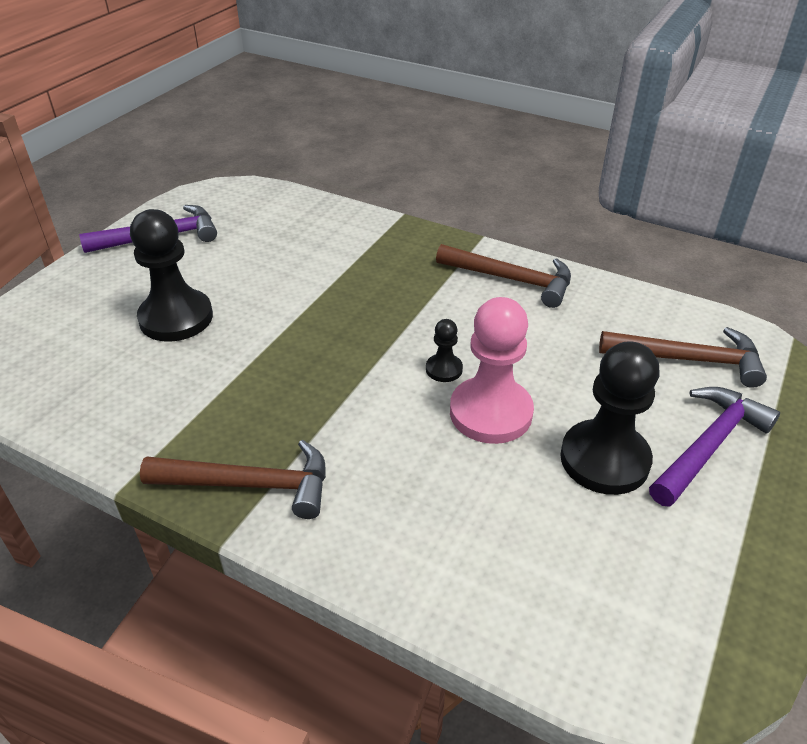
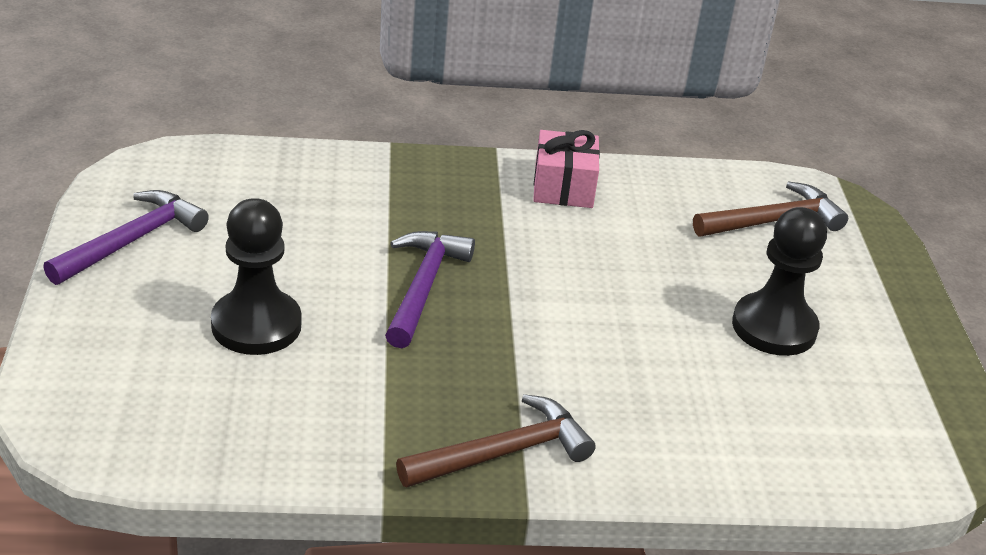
camera: 35 degrees left, 5 degrees down
(444, 369) = (579, 293): black pawn -> none
(490, 412) = (653, 319): pink pawn -> none
(511, 279) = (563, 187): brown hammer -> pink gift
(708, 446) = (840, 290): purple hammer -> purple hammer (423, 287)

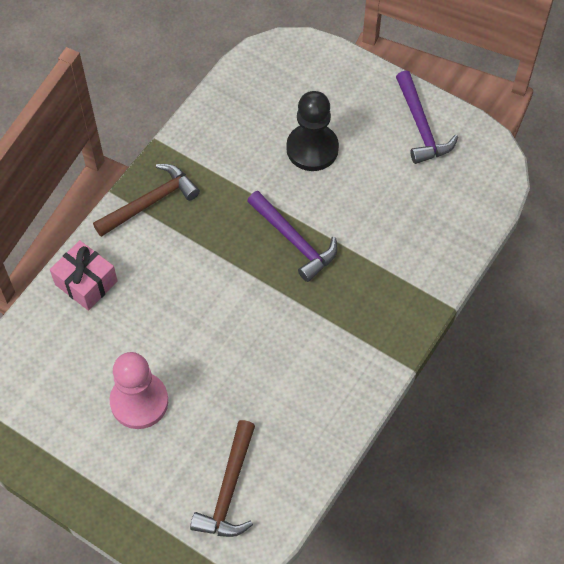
camera: 130 degrees right, 25 degrees up
(502, 453) = (150, 202): brown hammer -> brown hammer turned 135 degrees counterclockwise
(563, 187) = (343, 380): pink gift -> pink gift (86, 283)
(774, 327) = (139, 401): black pawn -> pink pawn

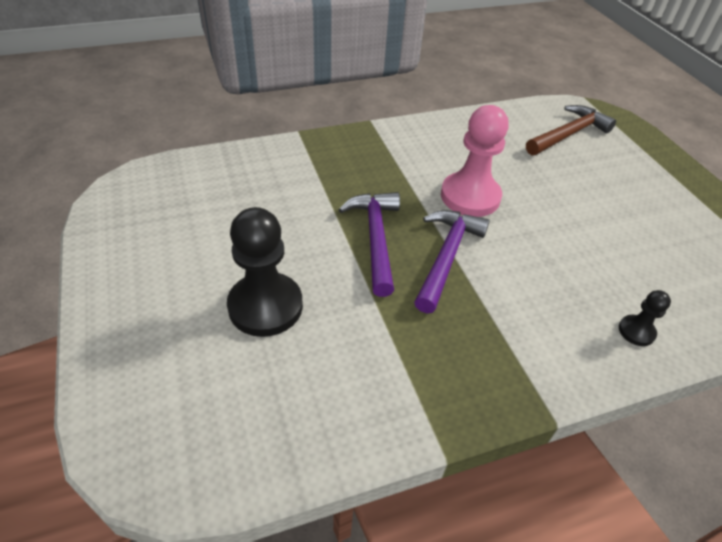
camera: 145 degrees left, 15 degrees down
(86, 283) = (636, 331): pink gift -> black pawn
(139, 401) = (619, 211): pink pawn -> pink pawn (470, 196)
(150, 202) = (507, 371): brown hammer -> none
(421, 126) = (134, 255): purple hammer -> purple hammer (446, 257)

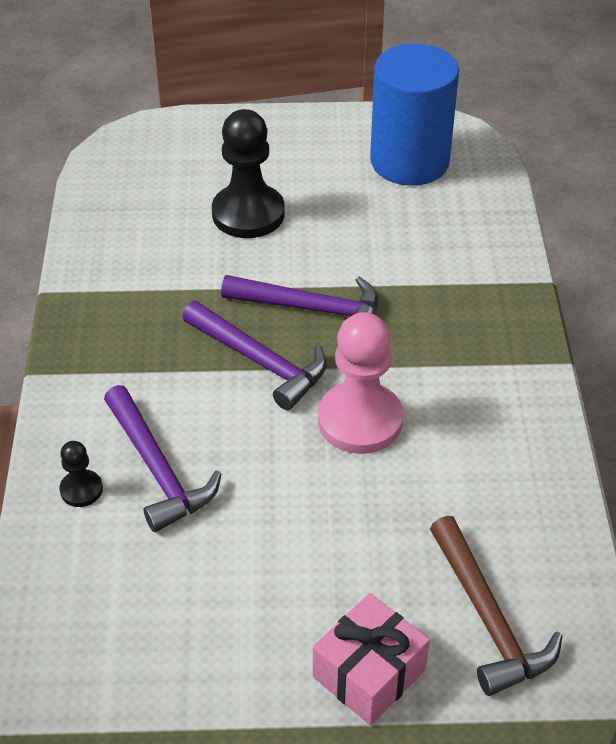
camera: 110 degrees right, 0 degrees up
(166, 211) = (409, 161): none -> blue cylinder
(583, 290) = (157, 468): none -> purple hammer
(635, 168) = (369, 673): none -> pink gift

